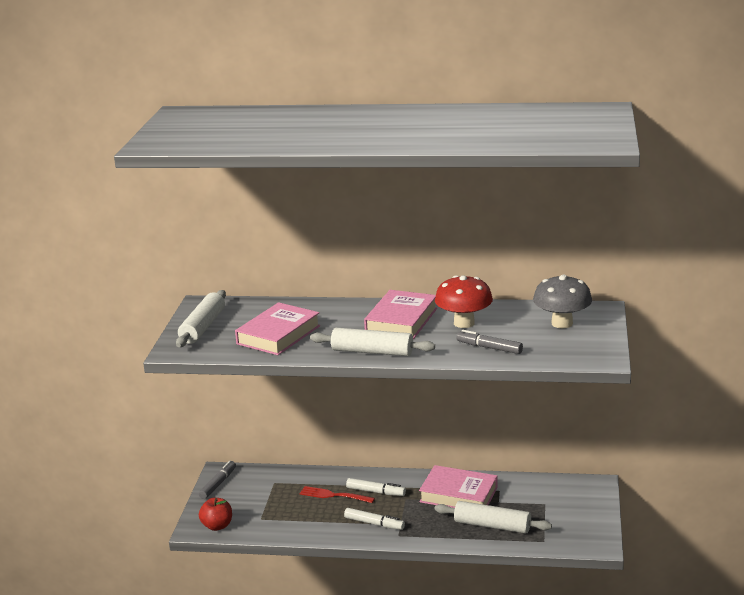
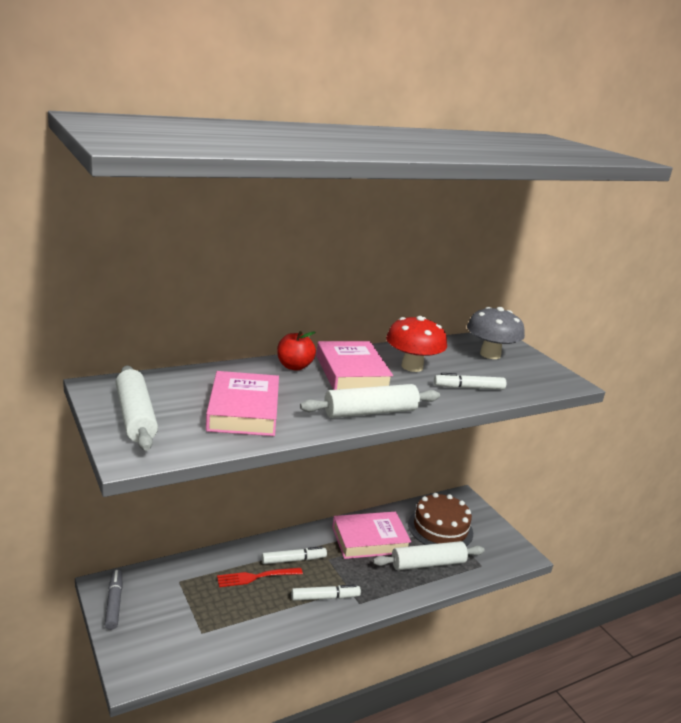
camera: 40 degrees left, 0 degrees up
(217, 526) = (157, 661): red apple -> red apple (294, 366)
(489, 348) = (469, 388): grey marker -> white marker
(538, 503) = (440, 528): none -> brown cake

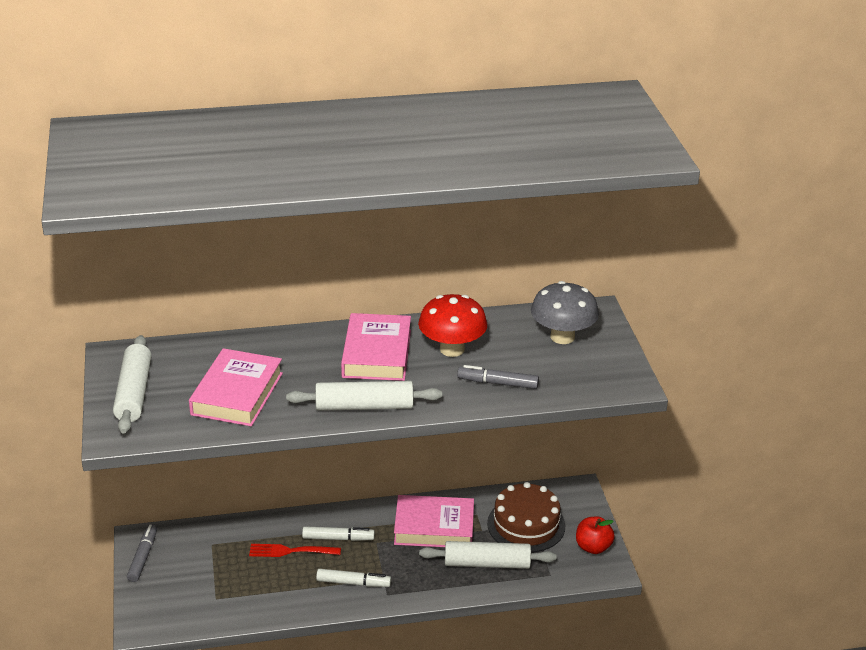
camera: 20 degrees right, 10 degrees up
(294, 366) = (318, 341): red apple -> red apple (593, 547)
(469, 388) = (497, 383): white marker -> grey marker

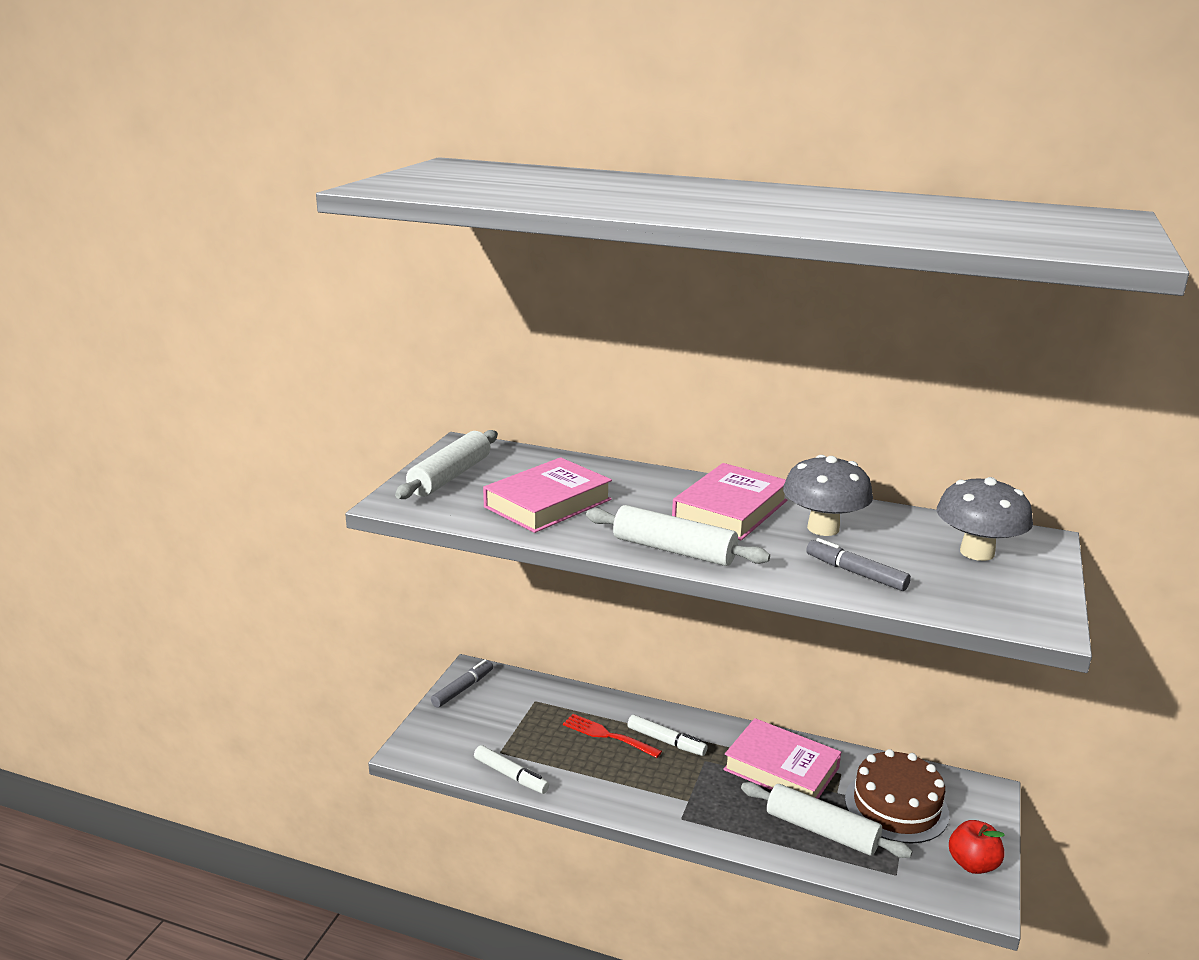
camera: 30 degrees right, 10 degrees down
(353, 583) = (652, 792): white marker -> white marker (511, 775)
(452, 349) = (823, 528): red mushroom -> grey mushroom

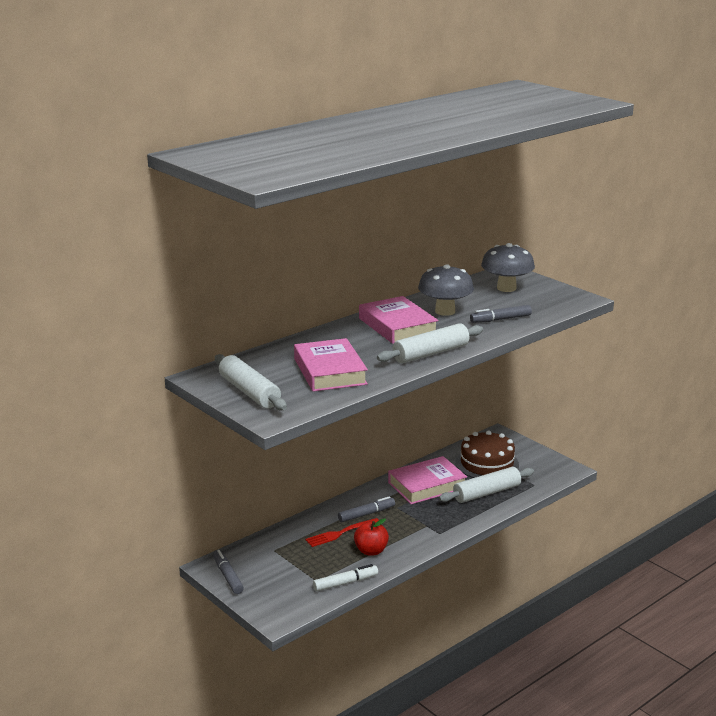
camera: 60 degrees left, 0 degrees up
(666, 741) = (366, 514): white marker -> grey marker
(972, 864) = (544, 461): red apple -> red apple (371, 551)

